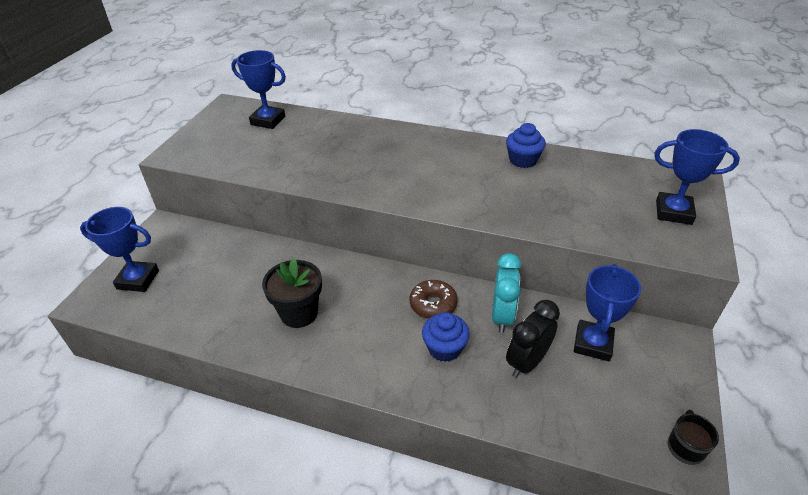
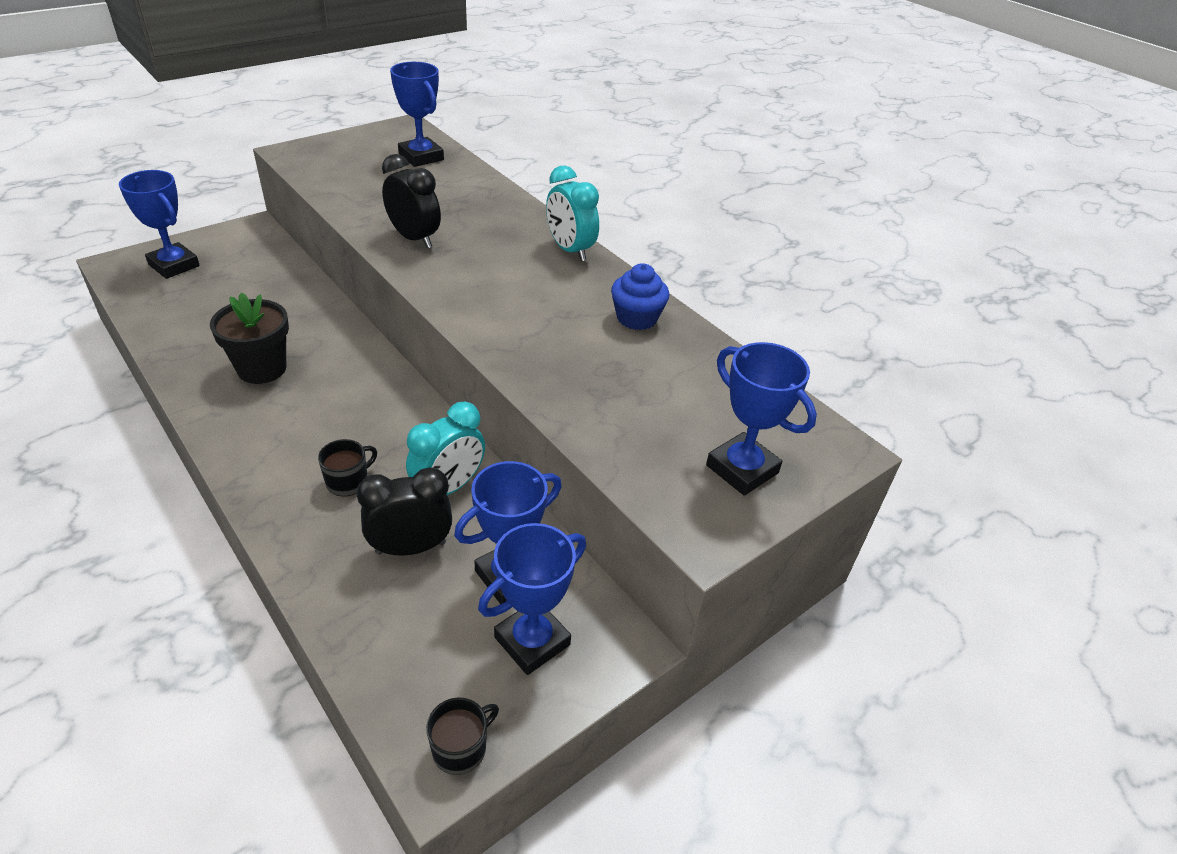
camera: 30 degrees right, 0 degrees up
(339, 173) = (414, 238): none -> black clock
(433, 304) = (395, 433): brown donut -> none
(436, 139) = (570, 250): none -> turquoise clock
(444, 348) = (348, 481): blue cupcake -> black mug
(645, 369) = (532, 641): none -> blue trophy

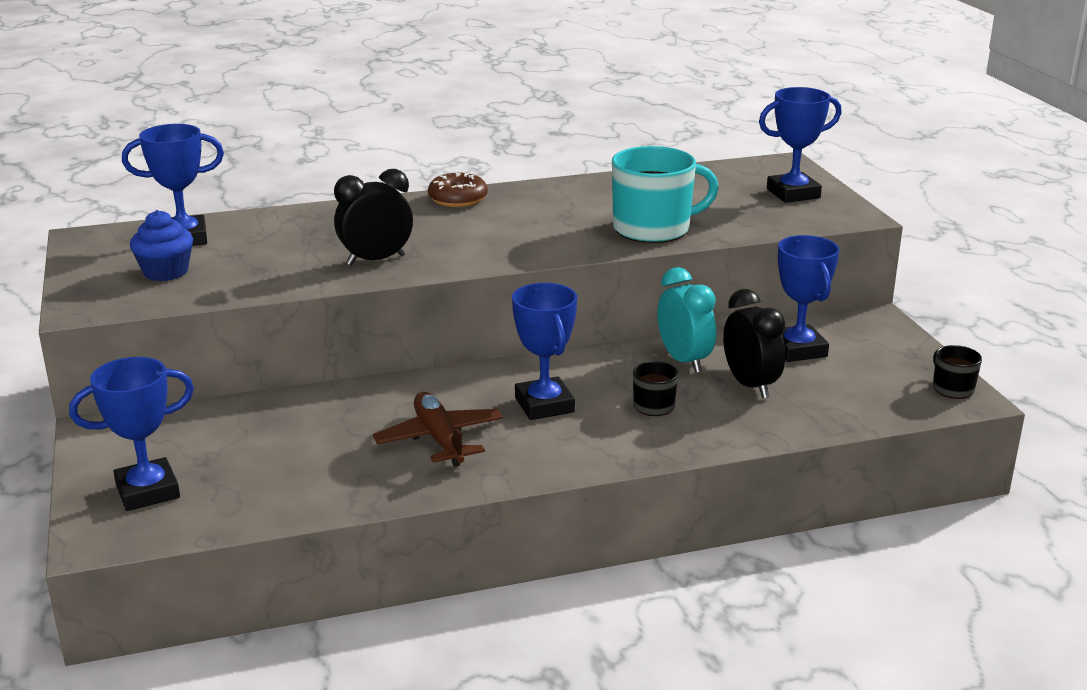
camera: 65 degrees left, 15 degrees down
(262, 369) = (439, 439): black flower pot -> brown plane
(411, 547) = (750, 385): black clock -> black clock turned 150 degrees clockwise
(532, 641) = (864, 350): blue trophy -> blue trophy (544, 405)
(564, 375) = (653, 229): none -> turquoise mug
(570, 250) = (458, 199): turquoise clock -> brown donut
(637, 318) = (588, 192): blue cupcake -> blue cupcake (166, 272)

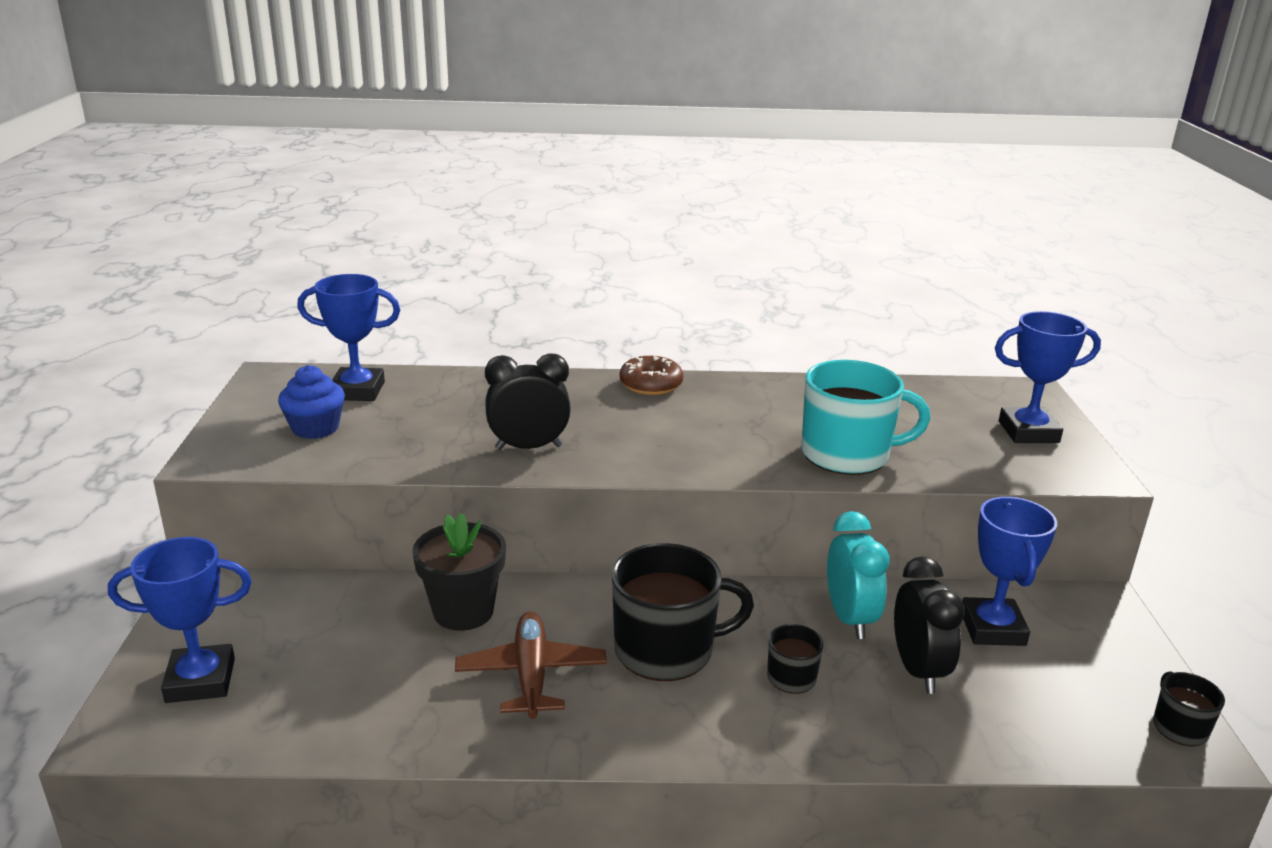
camera: 15 degrees right, 0 degrees up
(355, 407) = (463, 611): none -> black flower pot
(544, 405) = (666, 650): blue trophy -> black mug

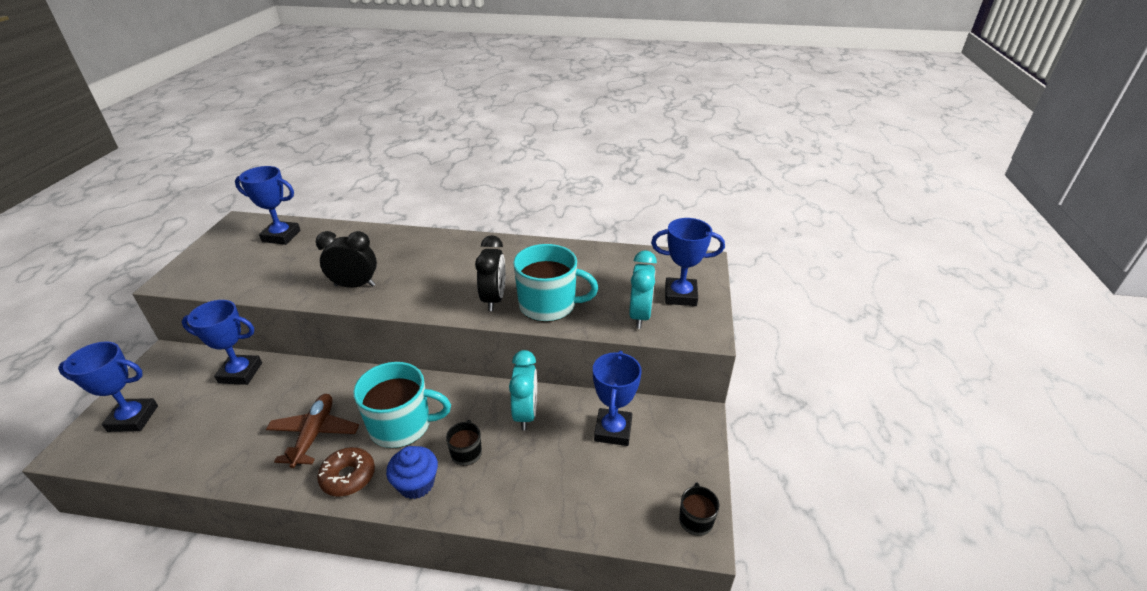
camera: 10 degrees right, 10 degrees up
(315, 428) = (241, 262): blue cupcake -> blue cupcake (416, 484)
(351, 602) = (240, 373): none -> blue trophy
(463, 611) = (299, 386): black flower pot -> none
(651, 385) = (457, 242): brown donut -> brown donut (348, 477)
(666, 650) = (402, 425): black mug -> turquoise mug
(918, 670) = (548, 457): black clock -> black clock (494, 299)
(989, 459) = (640, 316): none -> turquoise clock

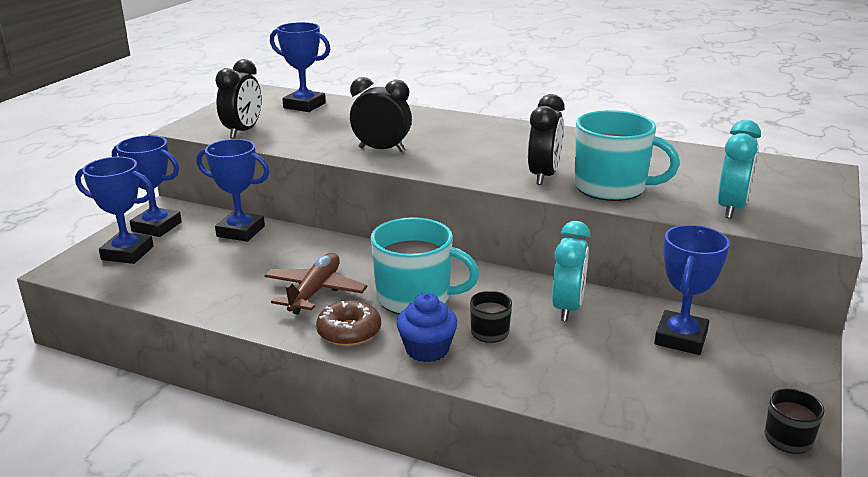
camera: 15 degrees right, 10 degrees down
(226, 278) = (243, 132): none -> black clock
(680, 295) = (788, 196): blue trophy -> blue trophy (156, 227)

